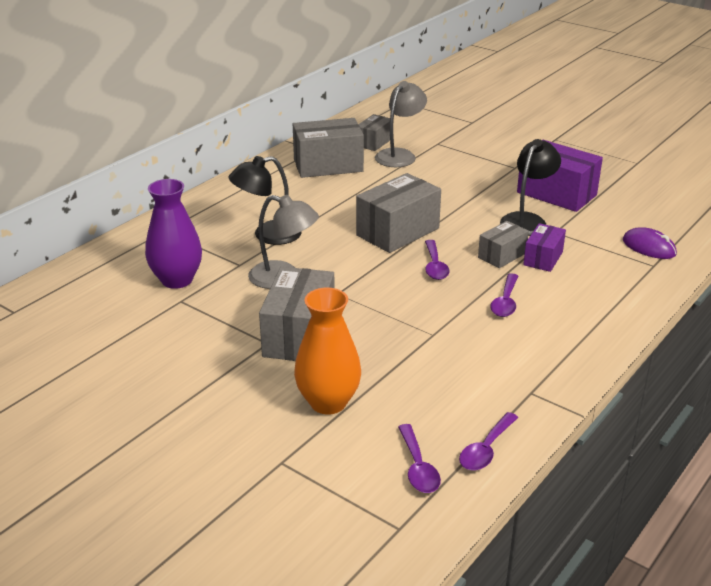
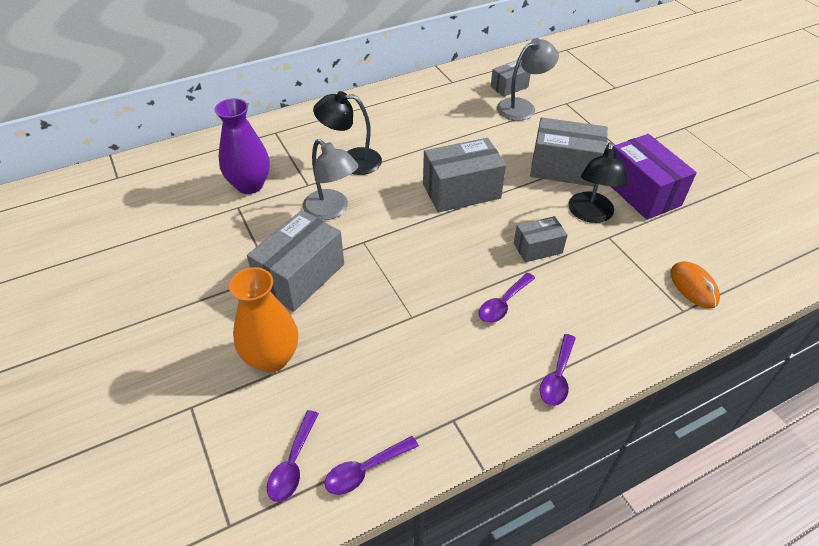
camera: 25 degrees right, 15 degrees up
(328, 165) = (452, 101): grey box -> grey box (564, 168)
(435, 266) = (467, 240): purple spoon -> purple spoon (557, 377)
(527, 220) = (590, 214): black lamp -> black lamp turned 135 degrees clockwise
(543, 258) = (575, 265): purple box -> none
(649, 247) = (693, 286): purple mouse -> orange mouse

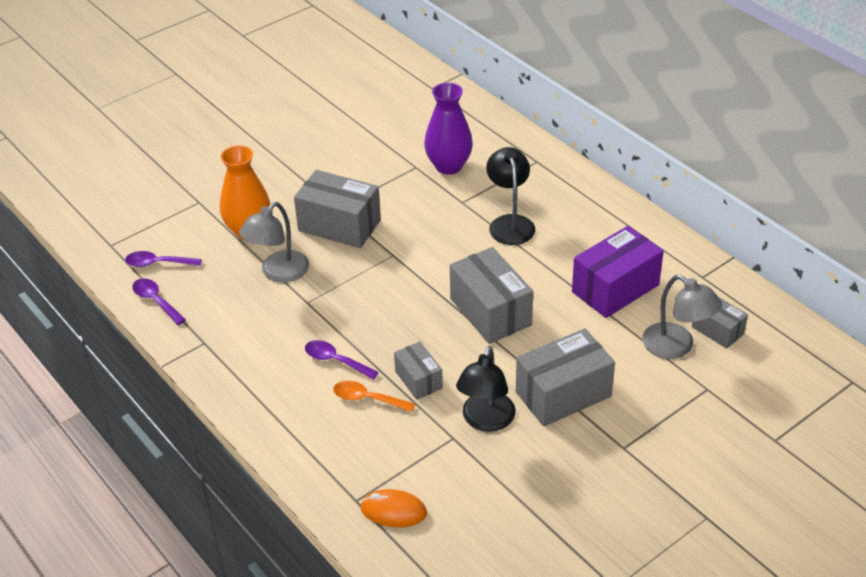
camera: 80 degrees right, 5 degrees down
(332, 210) = (430, 226): grey lamp -> grey lamp (278, 273)
(557, 377) = (256, 405): purple spoon -> none
(558, 286) = (367, 399): none -> orange spoon
(564, 168) = (563, 394): grey box -> grey box turned 60 degrees clockwise
(590, 214) = (486, 421): black lamp -> black lamp turned 75 degrees counterclockwise
(641, 192) = (542, 467): purple box -> purple box (615, 288)
(693, 286) = (393, 511): orange mouse -> orange mouse turned 45 degrees clockwise

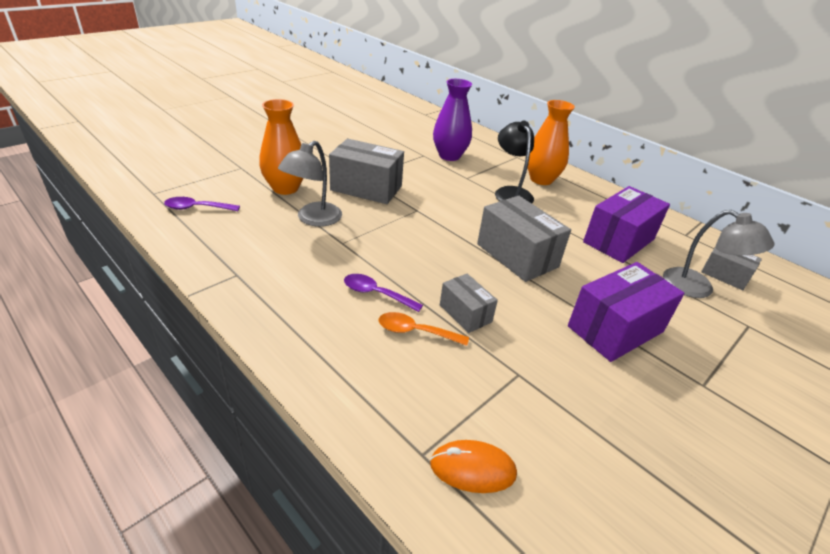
camera: 10 degrees left, 5 degrees down
(156, 301) = (190, 237): purple spoon -> none
(486, 421) = (548, 355): black lamp -> none
(556, 199) = (541, 179): none -> orange vase
(563, 394) = (615, 329): grey box -> purple box

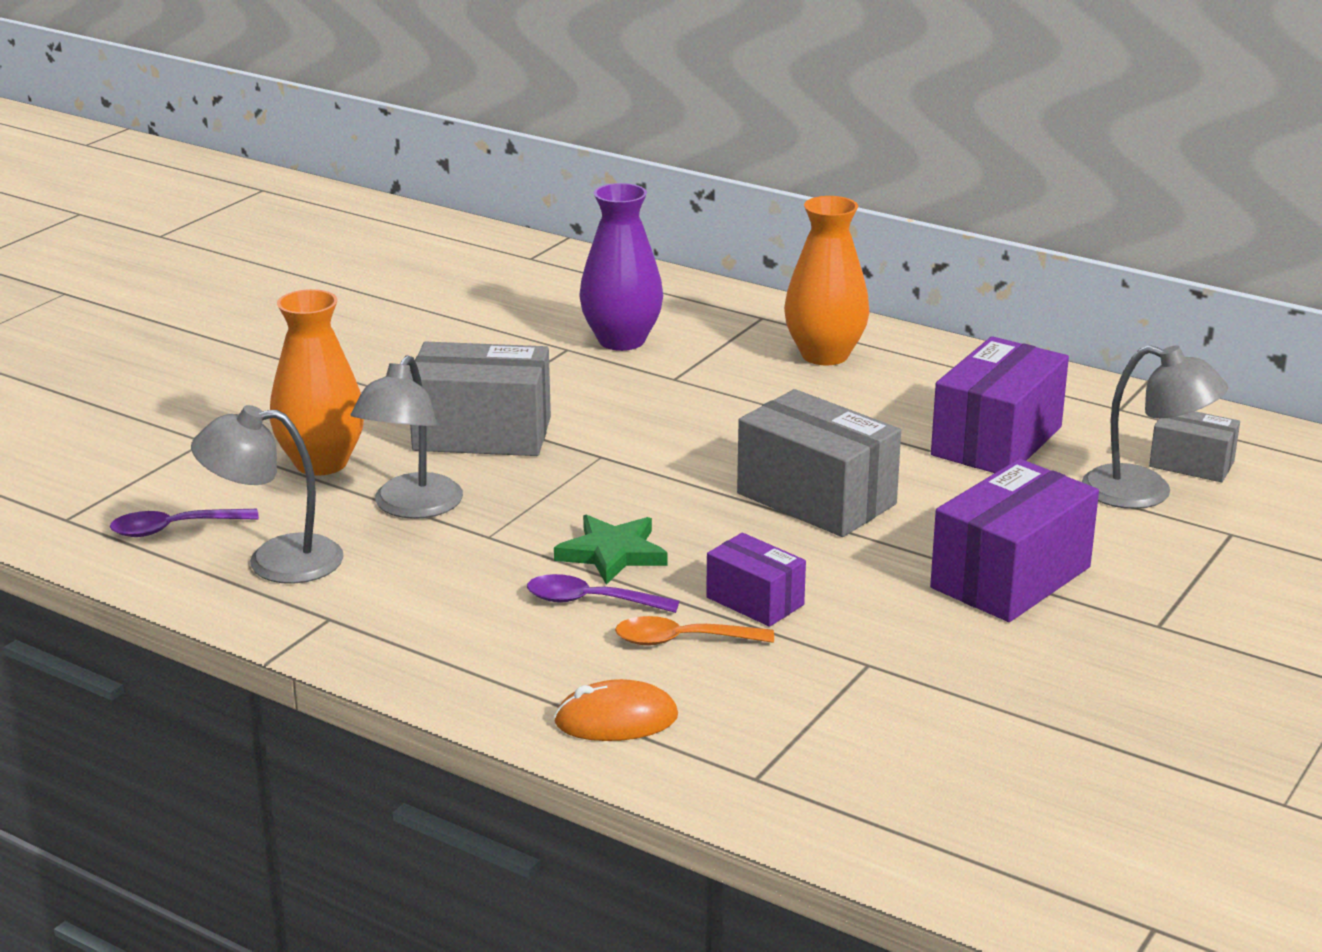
camera: 10 degrees left, 10 degrees down
(231, 235) = (275, 561): none -> grey lamp
(400, 266) = (612, 553): none -> green star
(465, 313) = (755, 601): grey box -> purple box
(472, 469) = (833, 779): orange mouse -> orange mouse (616, 720)
(510, 192) = (771, 391): black lamp -> none

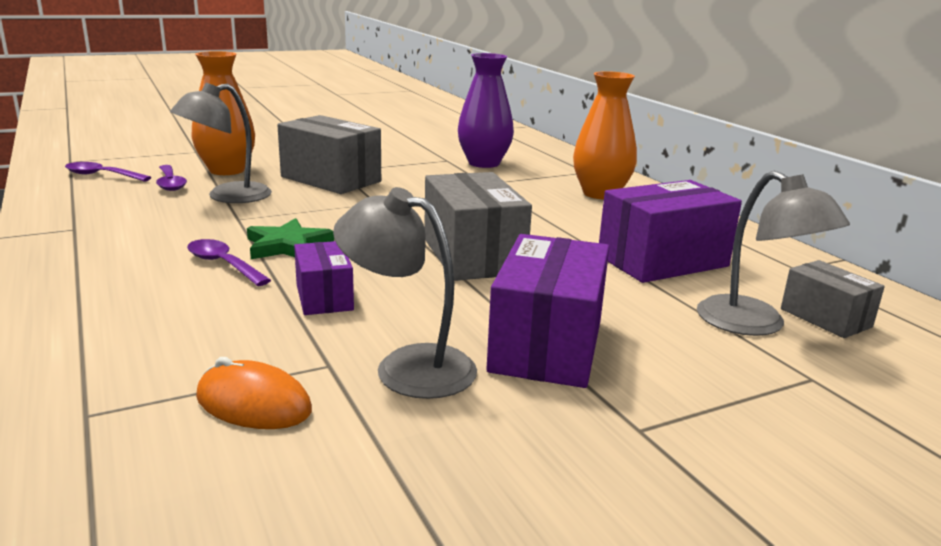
camera: 30 degrees right, 5 degrees down
(275, 561) = (111, 199): grey lamp -> grey lamp (407, 366)
(294, 510) = (170, 183): none -> purple spoon
(616, 720) = (88, 334): orange mouse -> orange mouse (253, 404)
(682, 640) = (231, 303): orange spoon -> none
(1010, 577) = (547, 345): purple box -> purple box turned 60 degrees counterclockwise

